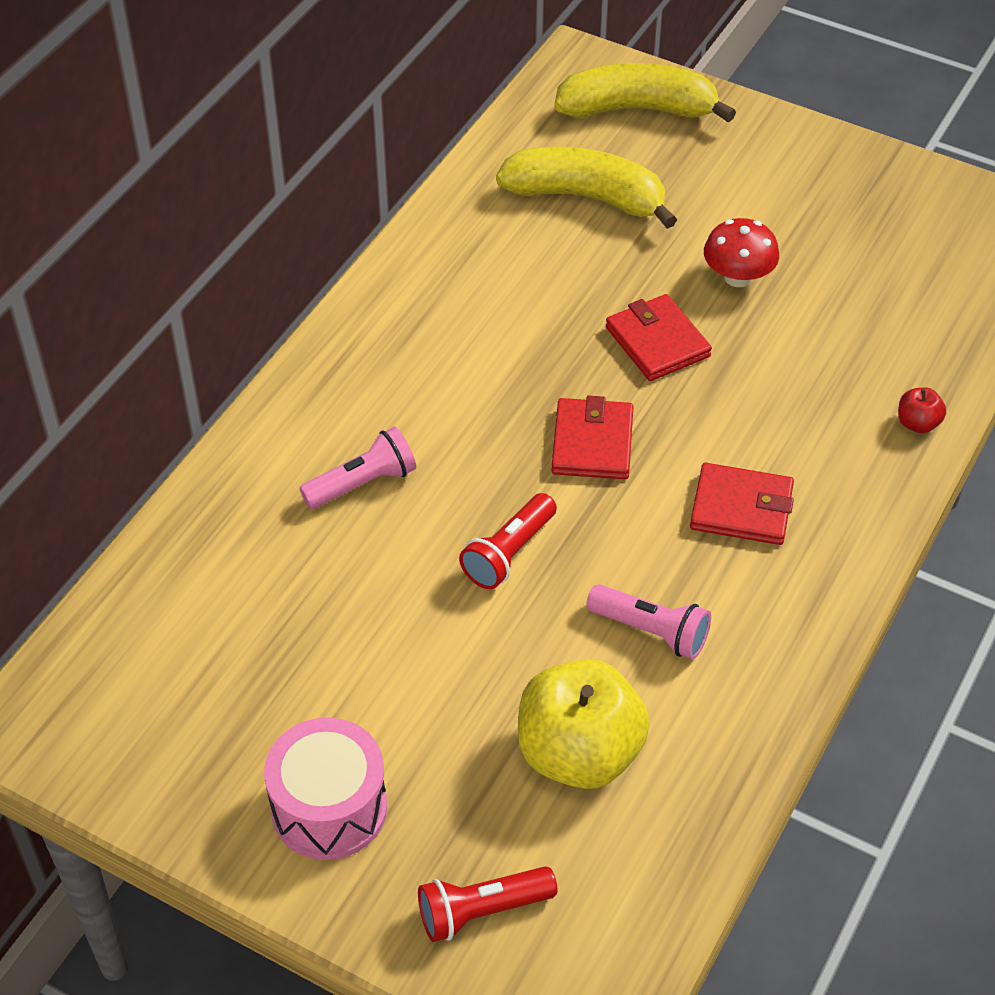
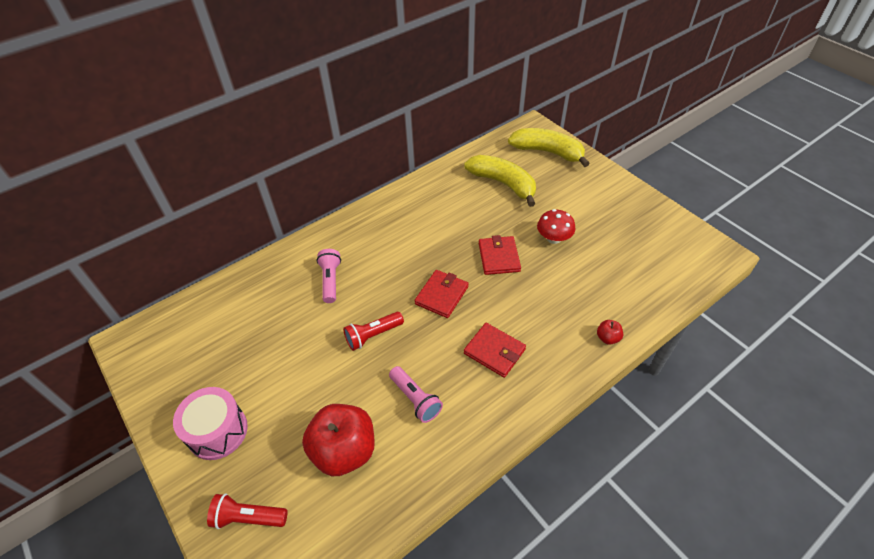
camera: 25 degrees right, 0 degrees up
(362, 483) = (330, 281): pink flashlight -> pink flashlight turned 90 degrees counterclockwise
(579, 753) = (344, 450): yellow apple -> red apple

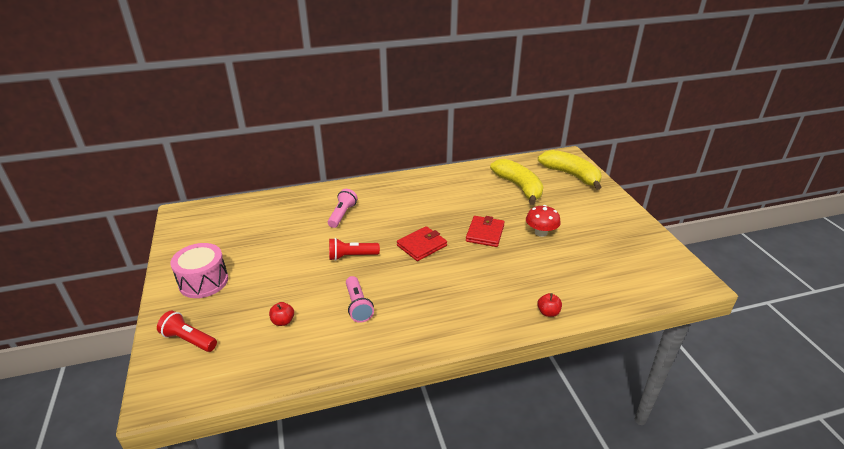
camera: 20 degrees right, 15 degrees down
(344, 450) = (283, 321): red apple -> red apple, size x0.42
(494, 351) = (442, 293): red wallet -> none

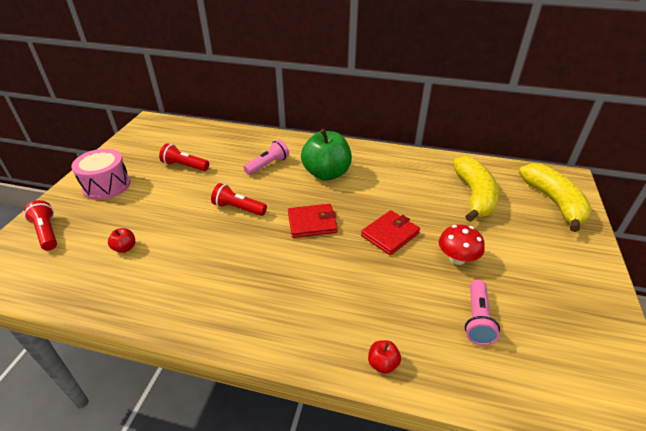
camera: 30 degrees right, 5 degrees up
(265, 240) = (185, 166): none -> red flashlight
(358, 305) = (197, 261): pink flashlight -> pink flashlight (477, 319)
(398, 206) = (326, 173): none -> green apple

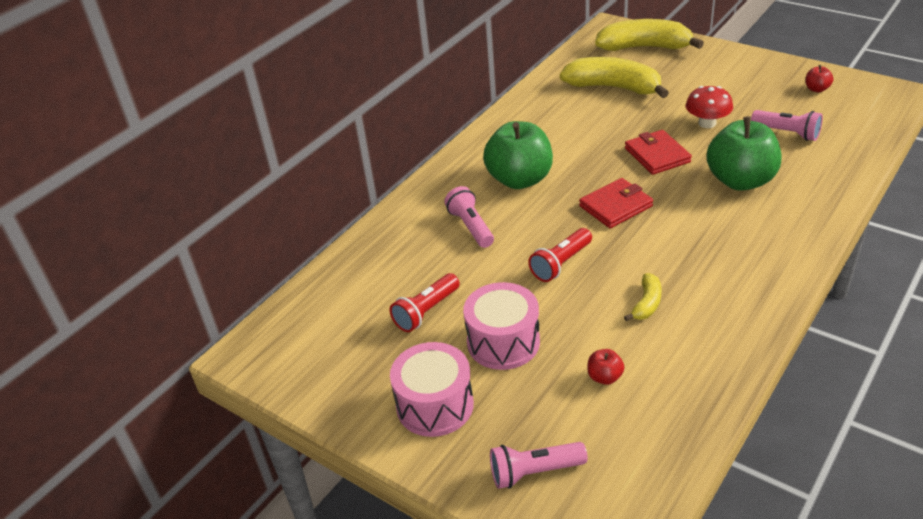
camera: 65 degrees left, 0 degrees up
(47, 232) = (534, 472): red flashlight -> pink flashlight
(159, 199) = (503, 342): none -> pink drum
(201, 257) = (647, 303): none -> yellow banana
(312, 223) = (615, 206): red wallet -> red wallet turned 45 degrees clockwise
(378, 292) = (740, 180): none -> green apple
(382, 364) = (828, 195): red apple -> red apple (816, 89)

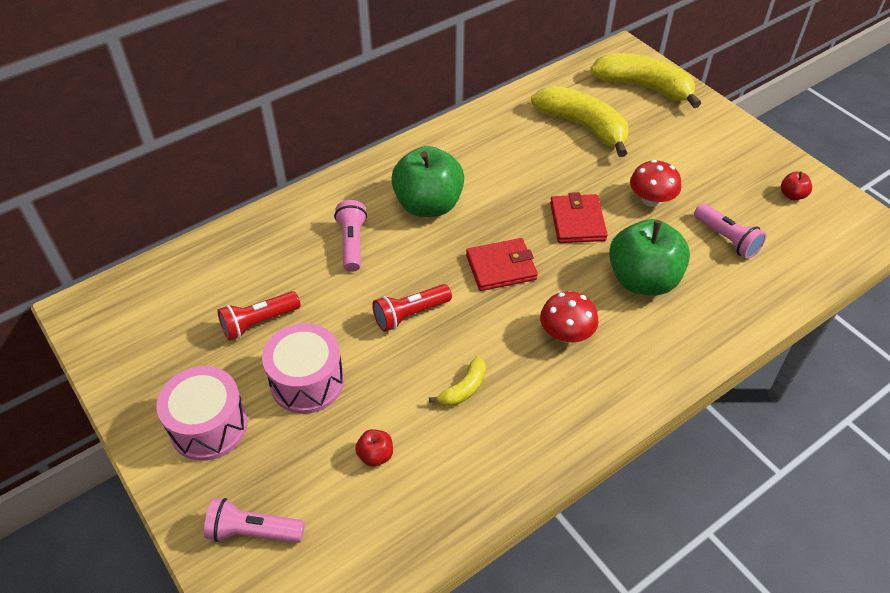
camera: 15 degrees right, 10 degrees up
(705, 237) = (566, 334): none -> red mushroom

